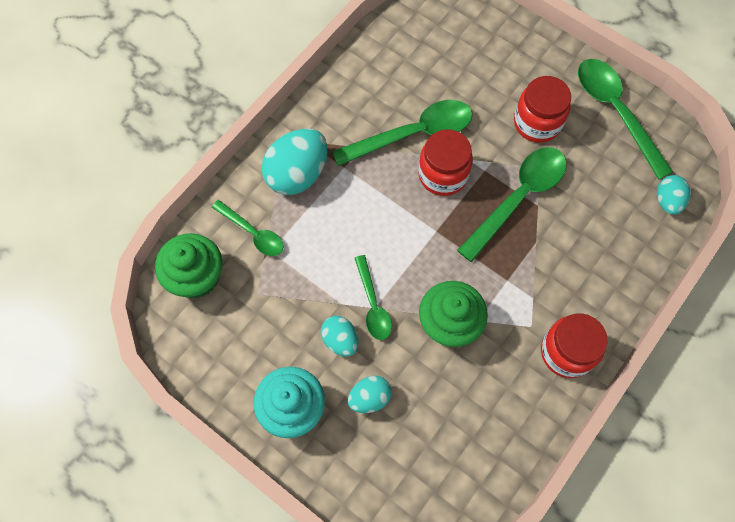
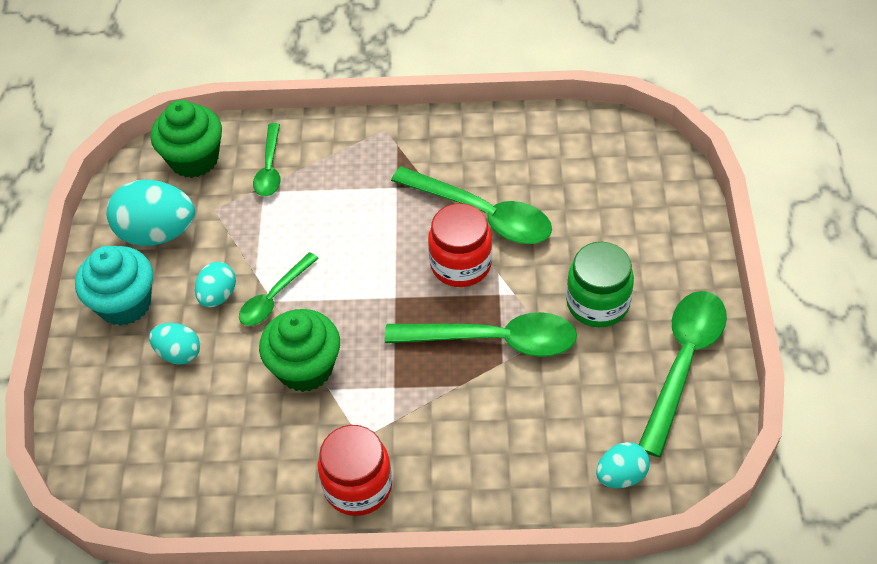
camera: 55 degrees right, 15 degrees down
(297, 174) = (357, 160): turquoise egg -> turquoise egg (157, 233)
(537, 123) = (597, 303): red jar -> green jar

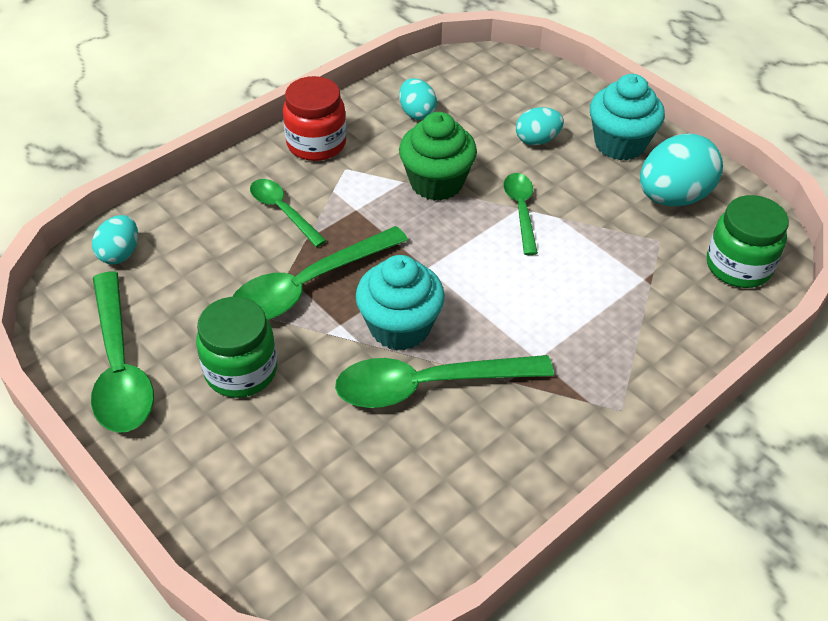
camera: 135 degrees right, 5 degrees down
(194, 159) = (738, 266): green cupcake -> green jar
(218, 296) = (563, 186): turquoise egg -> turquoise egg (417, 113)
(269, 168) = (667, 300): green spoon -> green spoon (282, 211)
(461, 264) = (400, 327): red jar -> turquoise cupcake

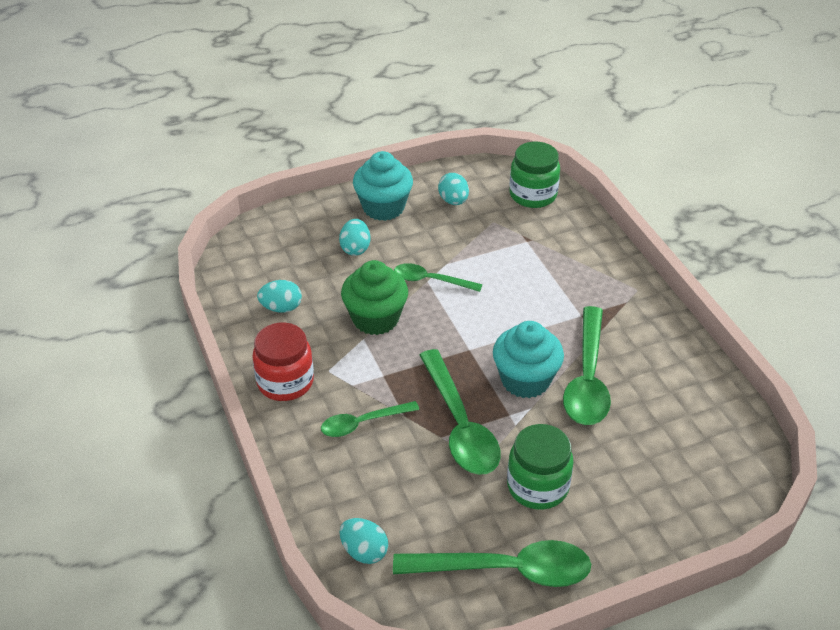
camera: 70 degrees left, 5 degrees down
(673, 197) = (453, 201): turquoise egg -> turquoise egg, size x0.56

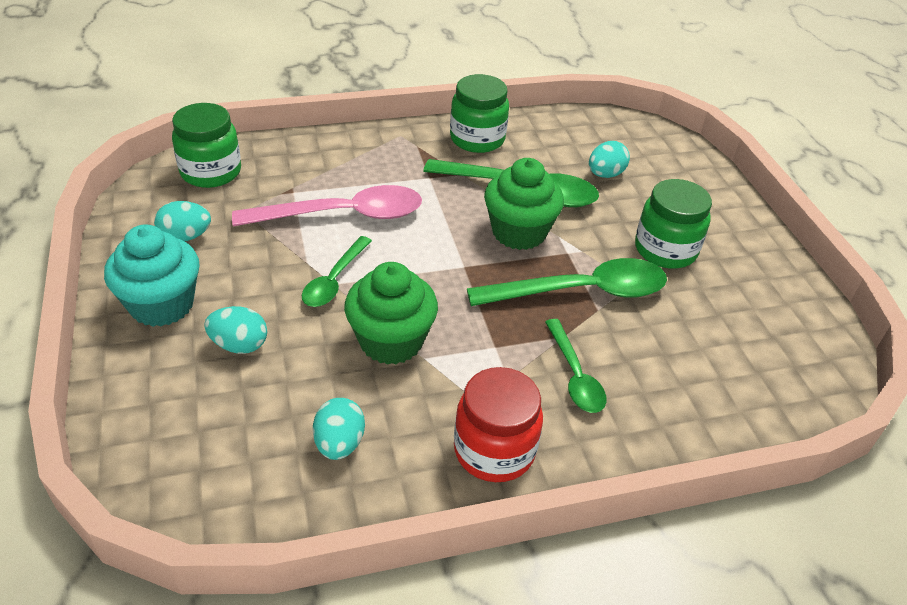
camera: 85 degrees left, 0 degrees up
(364, 551) = (767, 396): turquoise egg -> turquoise egg (605, 174)
(506, 570) = (771, 289): green spoon -> none
(508, 273) = (343, 215): none -> pink spoon
(525, 380) = (519, 232): turquoise cupcake -> green cupcake
(657, 341) = (477, 139): none -> green jar

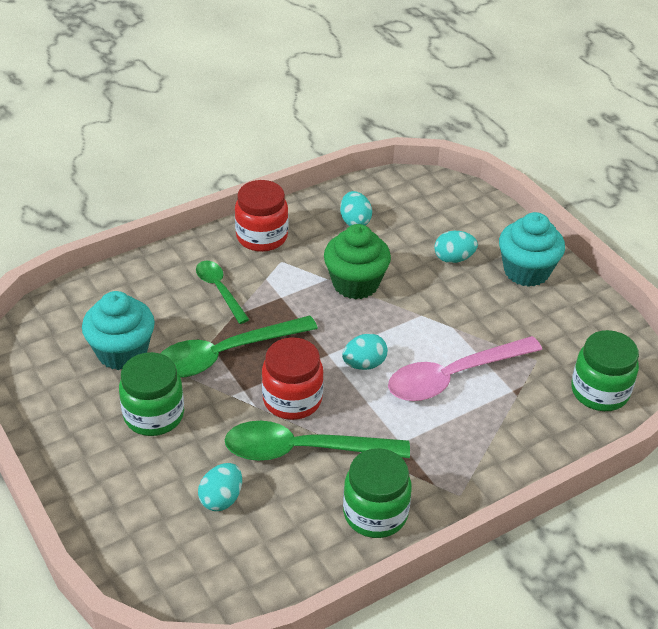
camera: 165 degrees right, 0 degrees up
(185, 237) = (559, 324): turquoise egg -> turquoise egg (364, 364)
(334, 280) = (422, 317): green spoon -> none
(519, 232) = (292, 399): green cupcake -> red jar
(703, 322) = (122, 352): none -> turquoise cupcake

